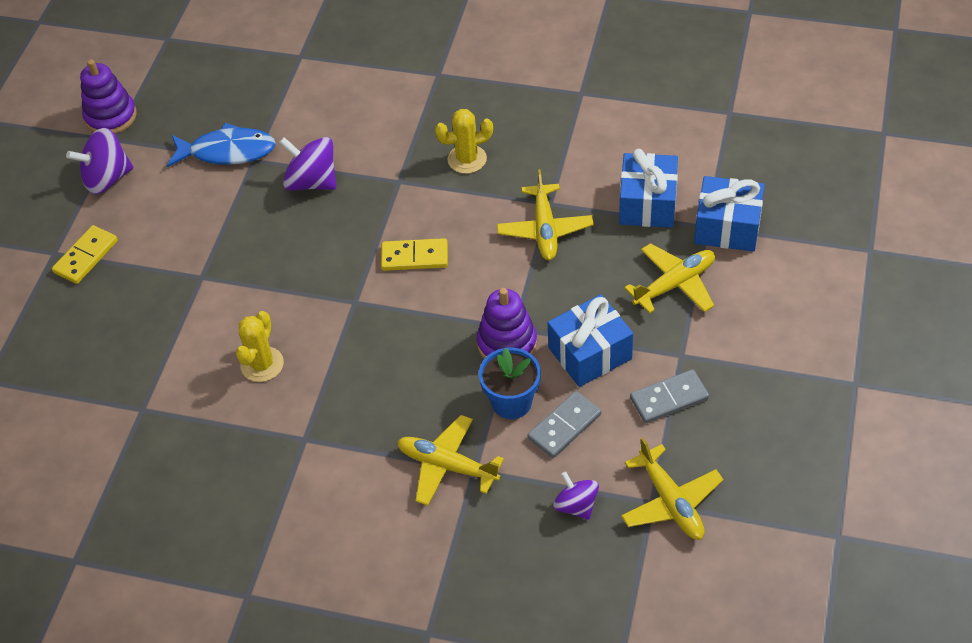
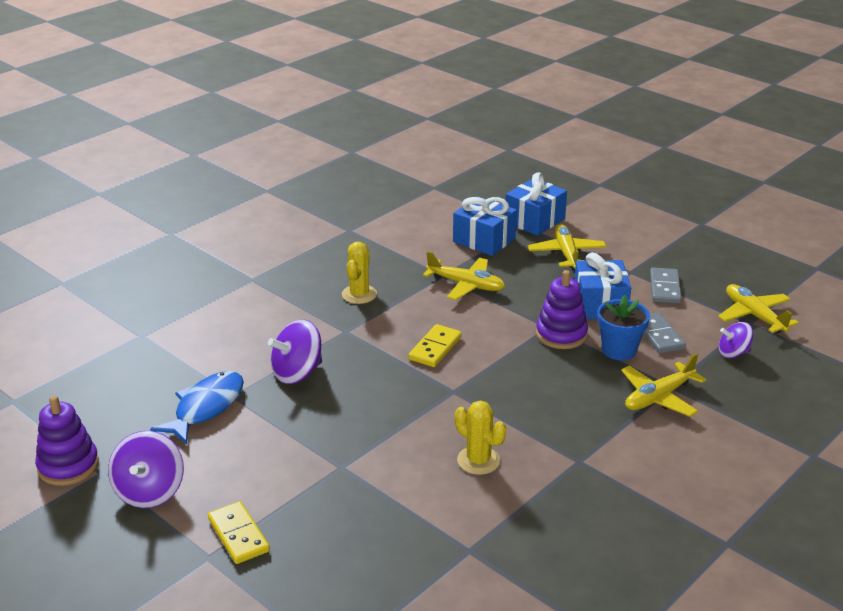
camera: 65 degrees left, 20 degrees down
(671, 502) = (754, 315): yellow plane -> yellow plane turned 120 degrees counterclockwise

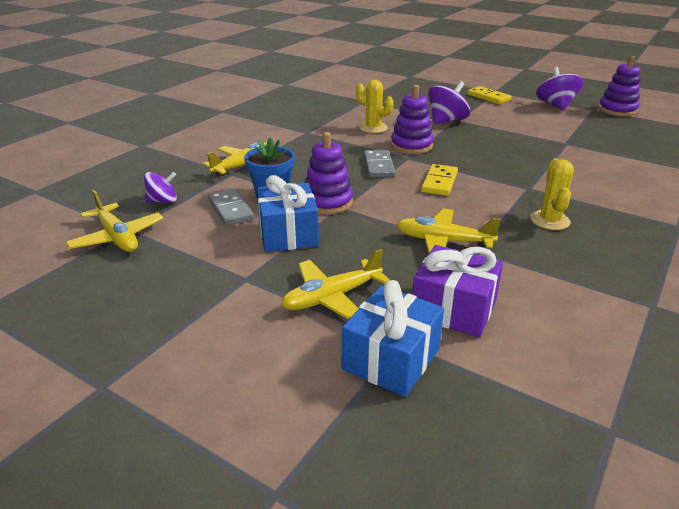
camera: 170 degrees right, 0 degrees up
(206, 407) = (576, 137): blue fish -> none
(297, 373) = (537, 158): purple spinning top -> purple spinning top (446, 121)
(439, 413) = (411, 145): none -> purple stacking toy
(484, 240) = (453, 309): blue gift -> purple gift
(566, 254) = (331, 298): yellow plane -> yellow plane turned 75 degrees clockwise
(665, 288) = (207, 260): grey domino -> grey domino (378, 166)

